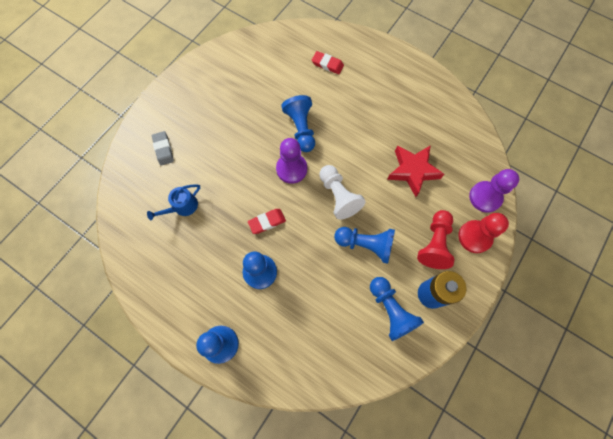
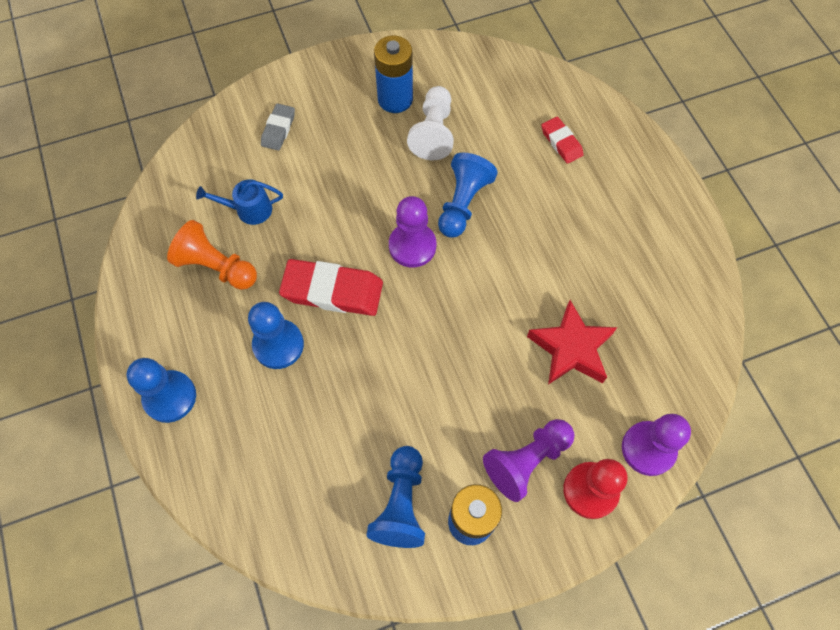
camera: 35 degrees right, 5 degrees down
(189, 252) = (216, 267): none -> orange pawn
(219, 92) = (395, 99): none -> blue battery
(267, 222) = (332, 291): red eraser -> red eraser, size x1.81
(338, 196) = (445, 317): white pawn -> white pawn (433, 133)
(365, 245) = (433, 400): blue pawn -> none
(434, 243) = (526, 461): red pawn -> purple pawn

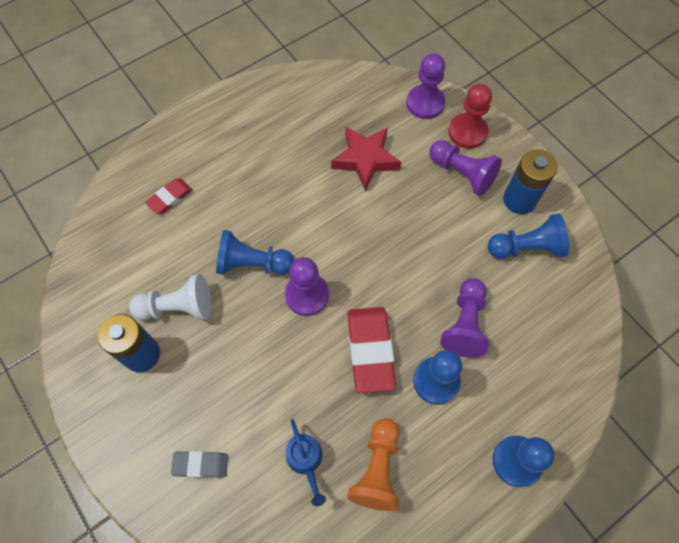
camera: 105 degrees left, 0 degrees up
(329, 395) = (465, 324): none -> purple pawn

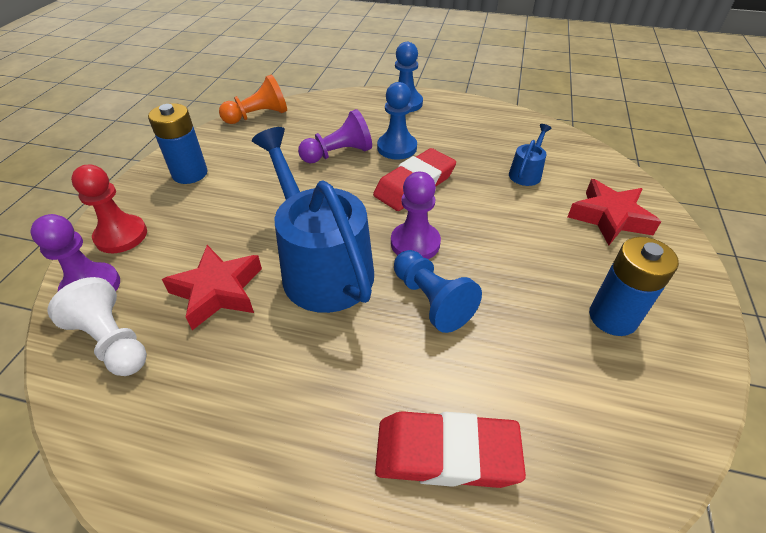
camera: 130 degrees left, 20 degrees down
(170, 198) = (446, 453): red eraser -> red eraser, size x1.81
(178, 307) = (542, 326): white pawn -> white pawn (112, 341)
(200, 465) = (609, 217): grey eraser -> red star
(336, 224) = (322, 266): none -> blue watering can
(377, 469) = (484, 144): orange pawn -> orange pawn (258, 116)
(462, 173) = (183, 216): purple pawn -> none
(526, 247) = (239, 153): blue pawn -> none

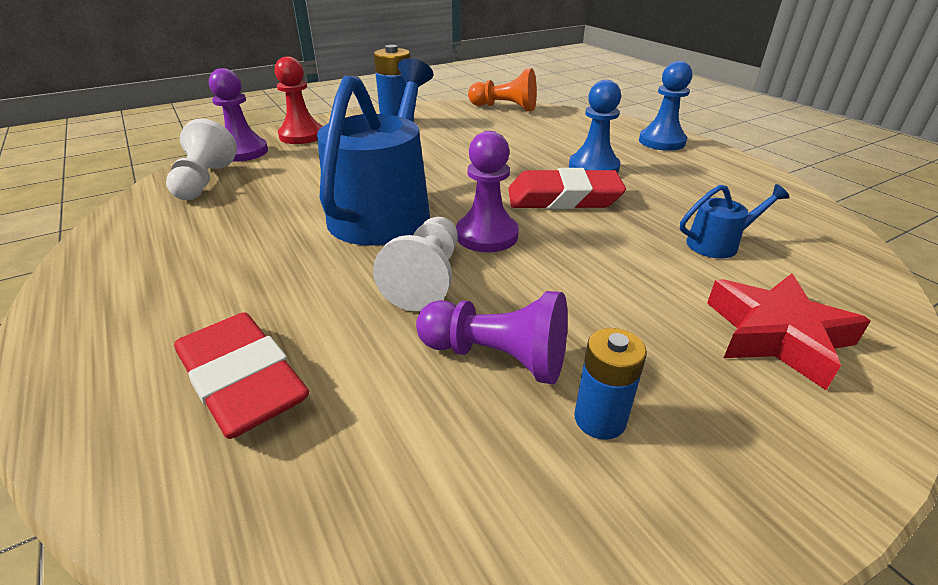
camera: 45 degrees right, 10 degrees down
(218, 291) = (297, 188): red star -> none
(338, 154) = (529, 151): purple pawn -> purple pawn (496, 357)
(431, 300) = (426, 279): blue pawn -> white pawn
(612, 317) = (600, 419): blue battery -> blue battery, size x0.65

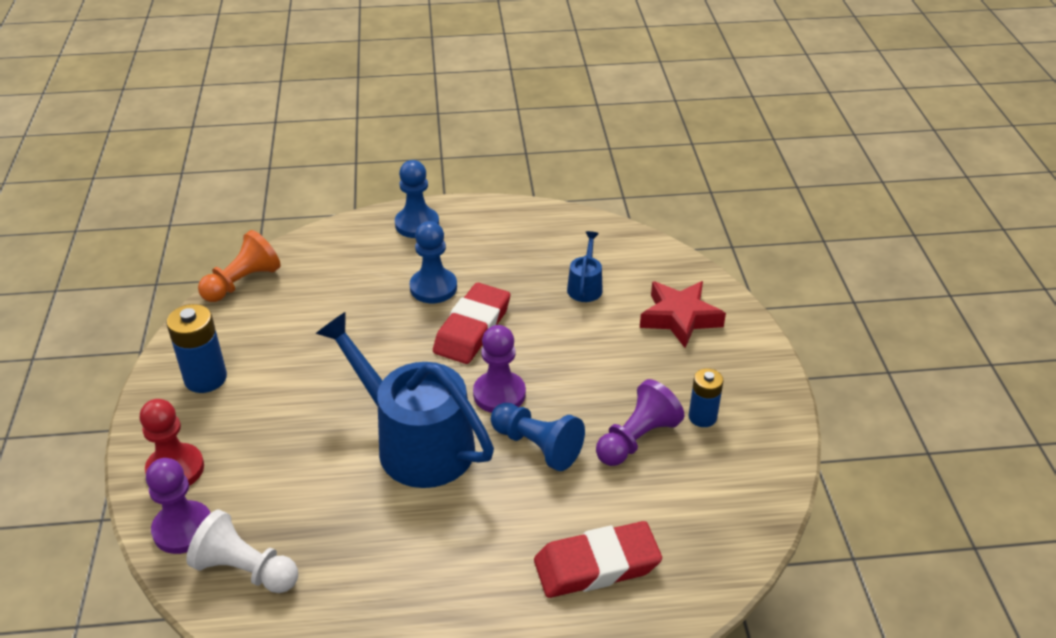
camera: 65 degrees left, 5 degrees up
(426, 279) = (537, 446): white pawn -> blue pawn

